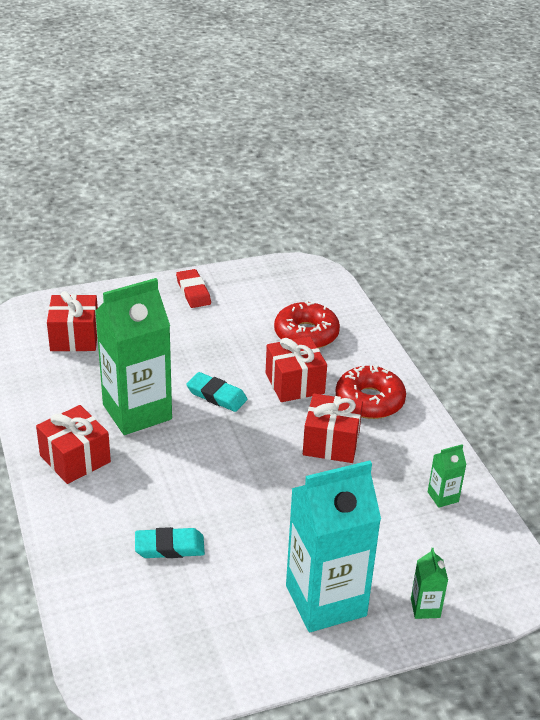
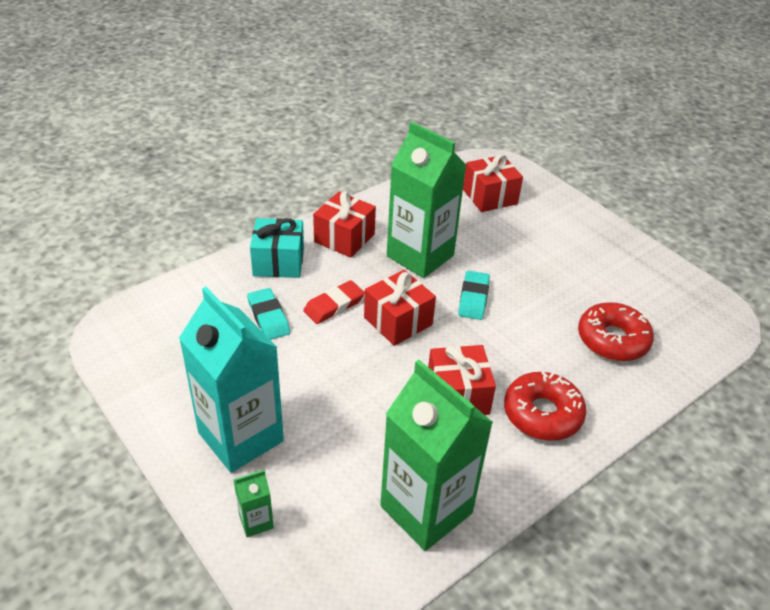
camera: 70 degrees right, 5 degrees up
(84, 520) = (278, 262): none -> turquoise gift
(193, 292) = (610, 246): red eraser -> red eraser (334, 305)
(295, 383) = (528, 348): red gift -> red gift (398, 321)
(443, 497) = (426, 509): green carton -> green carton, size x2.43

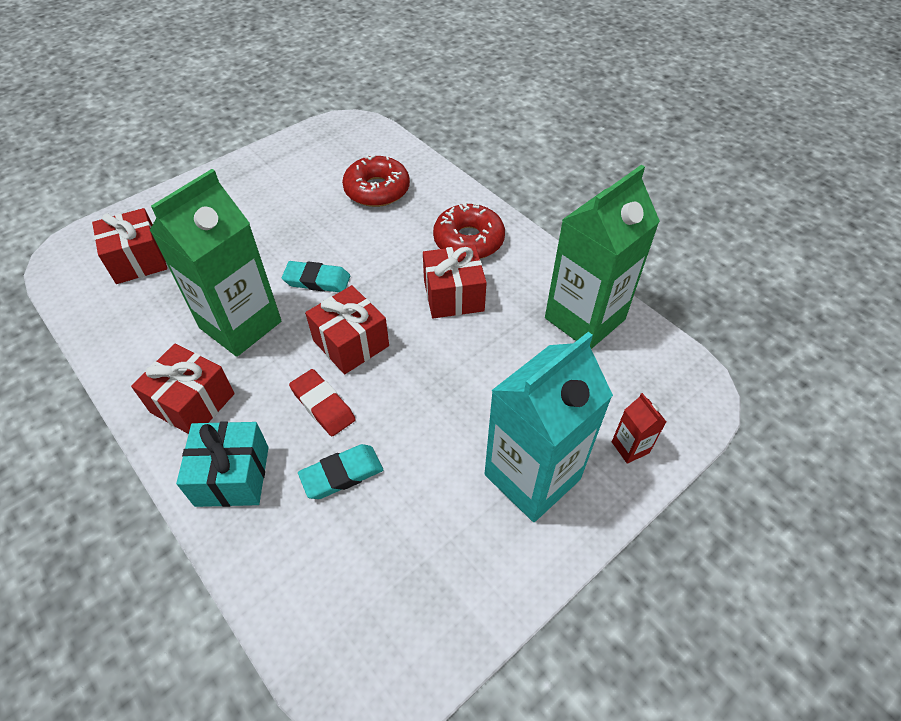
camera: 90 degrees left, 10 degrees up
(256, 521) = (630, 447): green carton -> red carton

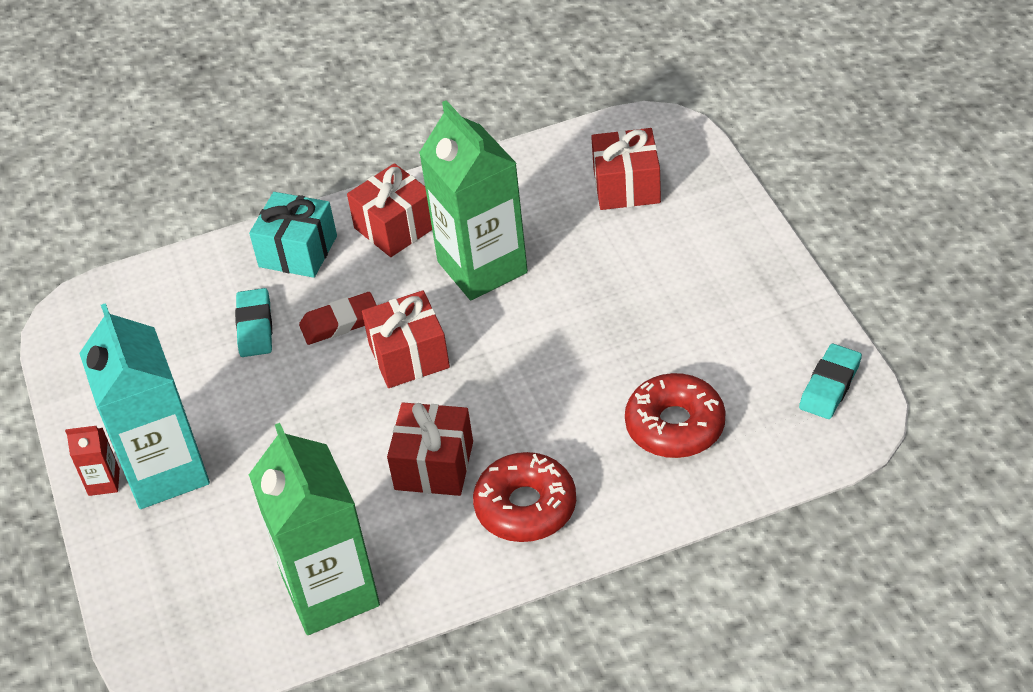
camera: 115 degrees right, 5 degrees down
(317, 280) = (521, 339): turquoise eraser -> turquoise eraser (830, 385)
(630, 447) = (146, 567): red carton -> red carton (104, 482)

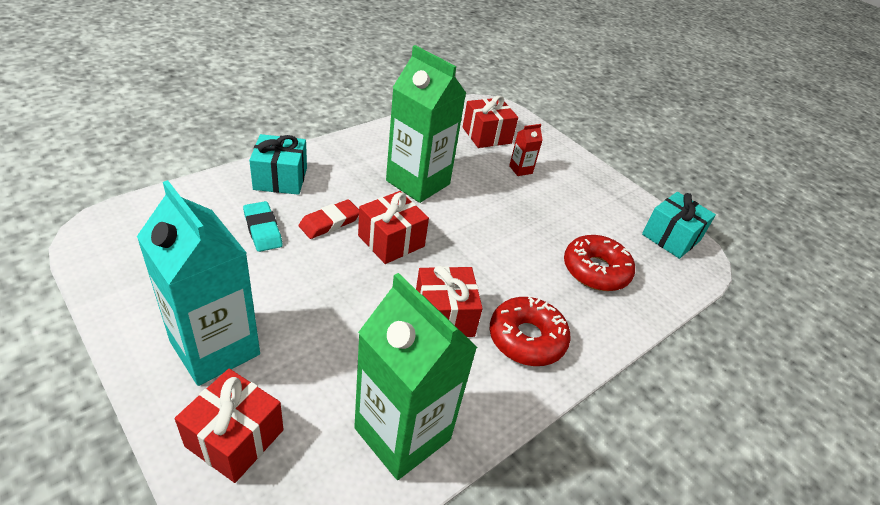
camera: 30 degrees left, 5 degrees down
(104, 482) = (155, 366): red carton -> red carton (520, 169)
(395, 227) = (347, 161): red gift -> red gift (235, 438)
(830, 385) = (671, 237): turquoise eraser -> turquoise gift

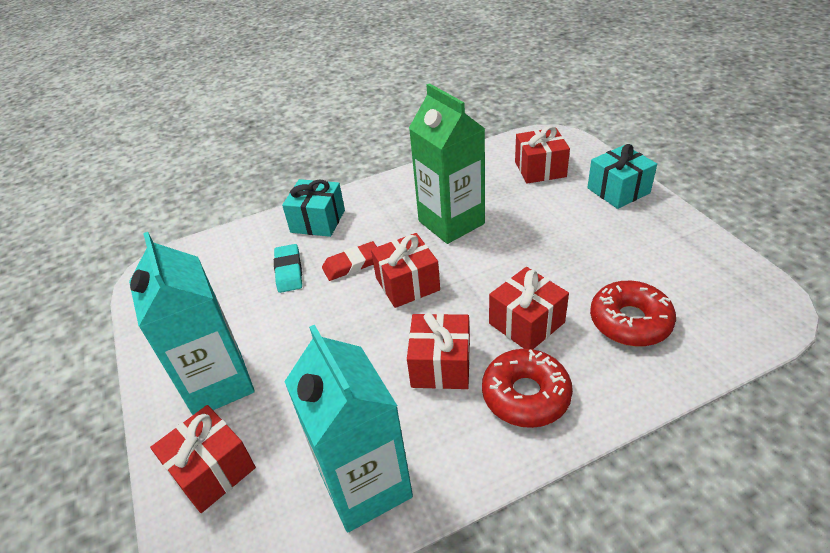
camera: 25 degrees right, 0 degrees up
(402, 434) = (365, 485): green carton -> turquoise carton
(510, 274) = (526, 323): none -> red gift
(520, 169) = (569, 206): red carton -> none
(671, 237) = (741, 284): turquoise gift -> turquoise gift (618, 190)

